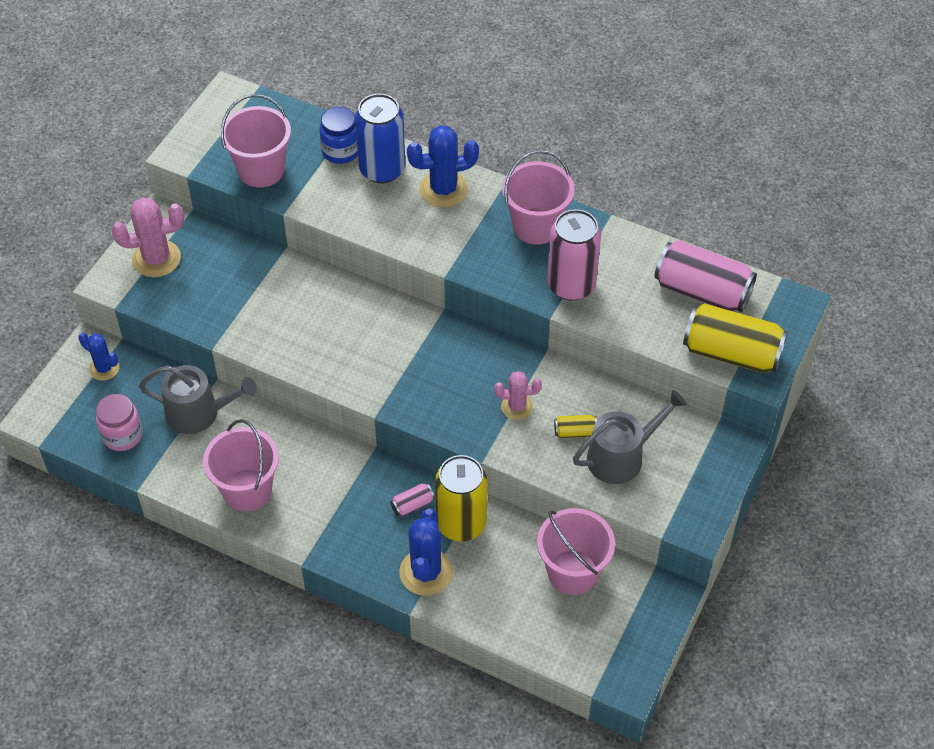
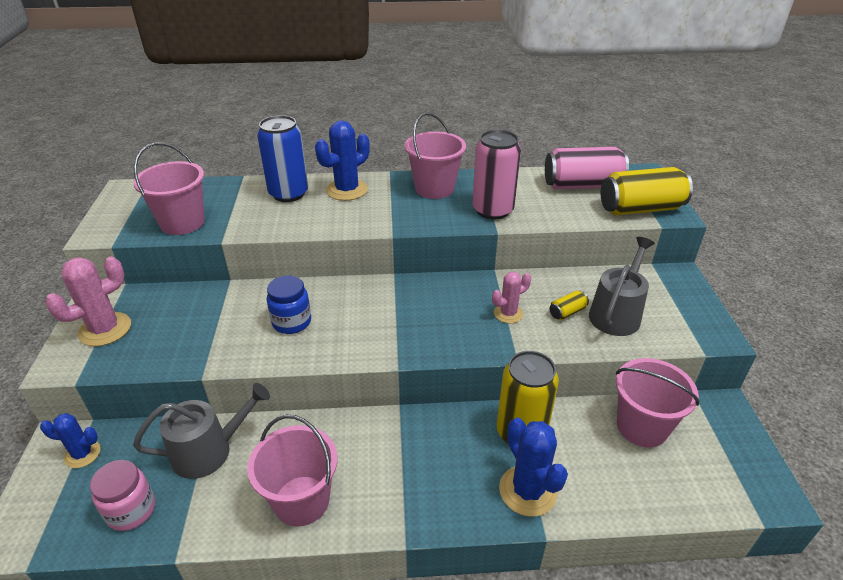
camera: 30 degrees left, 15 degrees down
(341, 151) = (246, 193): blue jar -> blue jar (292, 322)
(412, 505) = (468, 437): pink can -> none

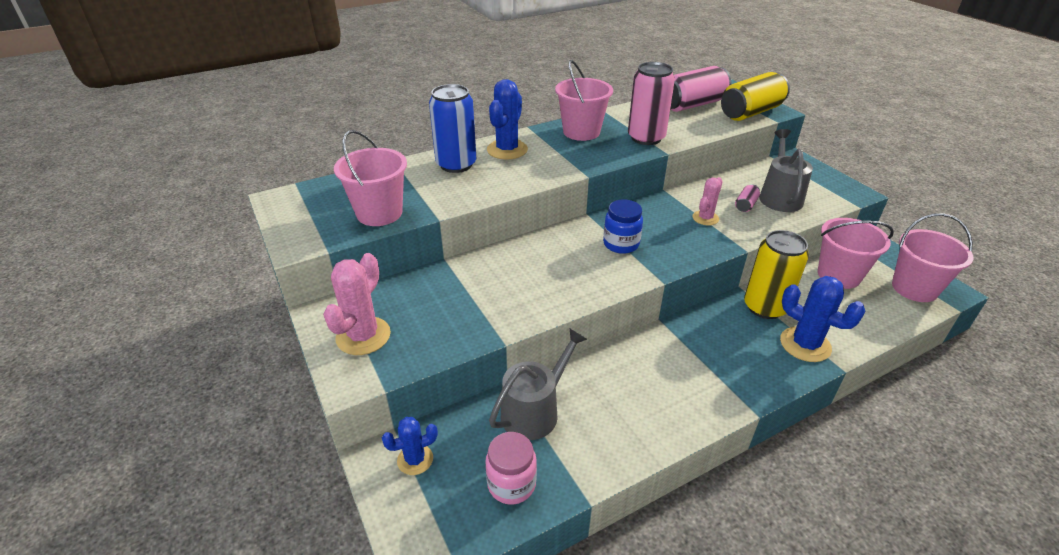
camera: 25 degrees left, 0 degrees up
(292, 322) = (539, 275): blue jar -> blue jar (621, 244)
(301, 500) = (650, 416): pink bucket -> pink bucket (914, 288)
(567, 312) = (745, 205): yellow can -> pink can

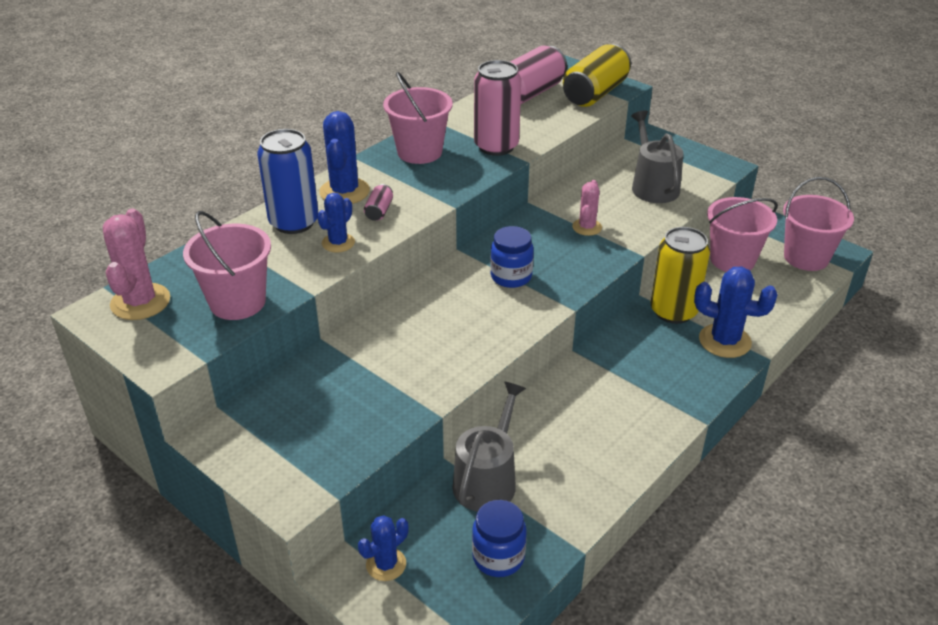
camera: 20 degrees left, 0 degrees up
(363, 336) = (278, 448): pink cactus -> pink cactus (140, 302)
(480, 185) = (338, 243): none -> blue cactus
(511, 484) = (498, 557): pink jar -> blue jar
(745, 205) = (622, 203): pink can -> pink can (379, 211)

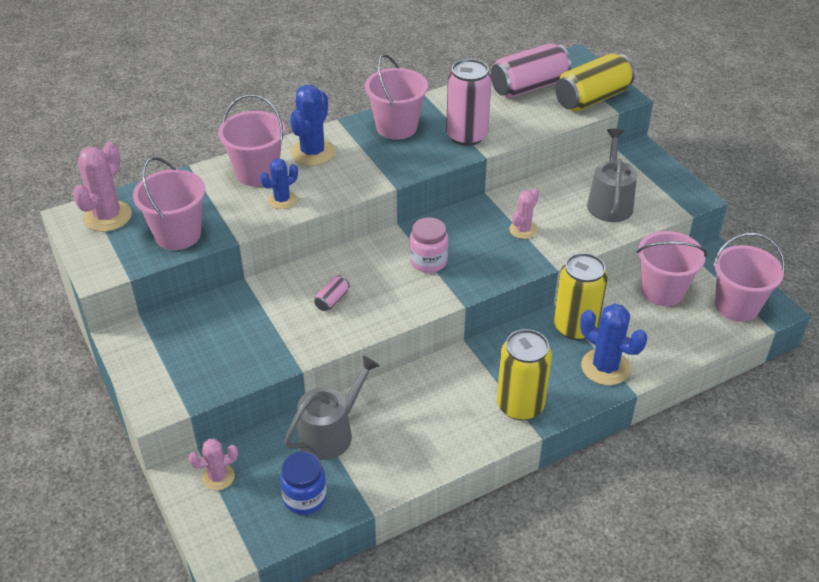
camera: 20 degrees right, 5 degrees up
(294, 222) = (257, 172): blue can -> pink bucket
(379, 211) = (331, 177): pink can -> pink can (332, 300)
(386, 564) = (218, 477): blue cactus -> pink cactus
(511, 277) = (428, 261): blue jar -> pink jar
(666, 398) = (520, 405): none -> yellow can

